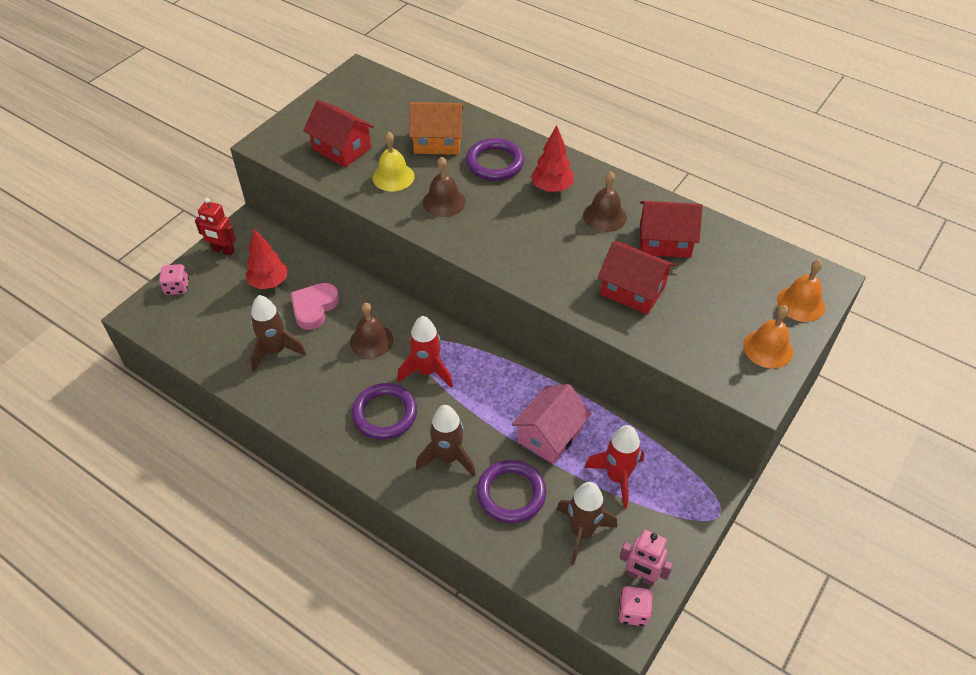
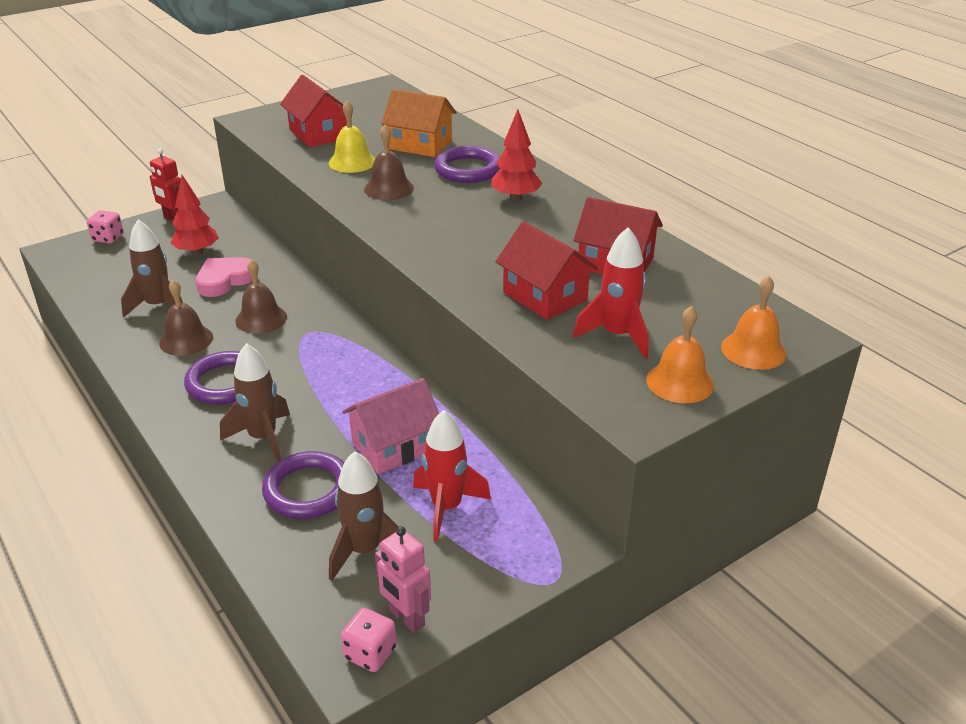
camera: 20 degrees right, 15 degrees down
(427, 371) = (299, 357): red rocket -> red rocket (617, 335)
(604, 216) = (559, 230): brown bell -> brown bell (186, 340)

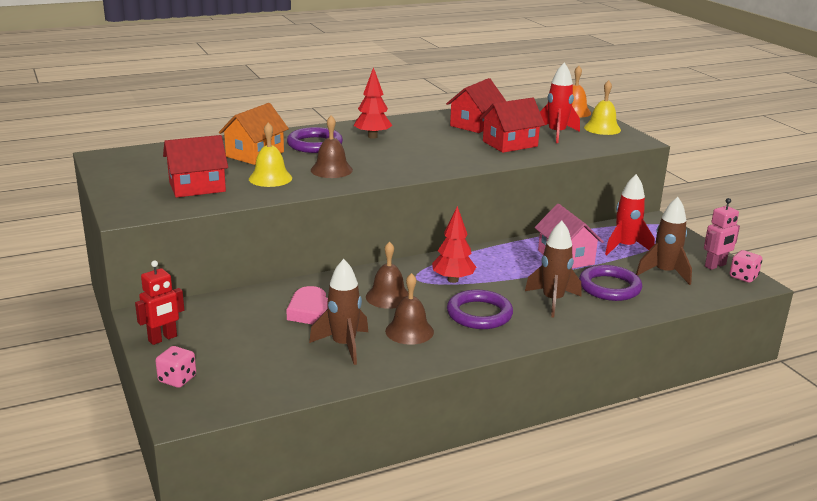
camera: 80 degrees left, 10 degrees down
(197, 252) = (247, 325): red tree -> red tree (453, 280)
(680, 382) = (602, 128): orange bell -> yellow bell

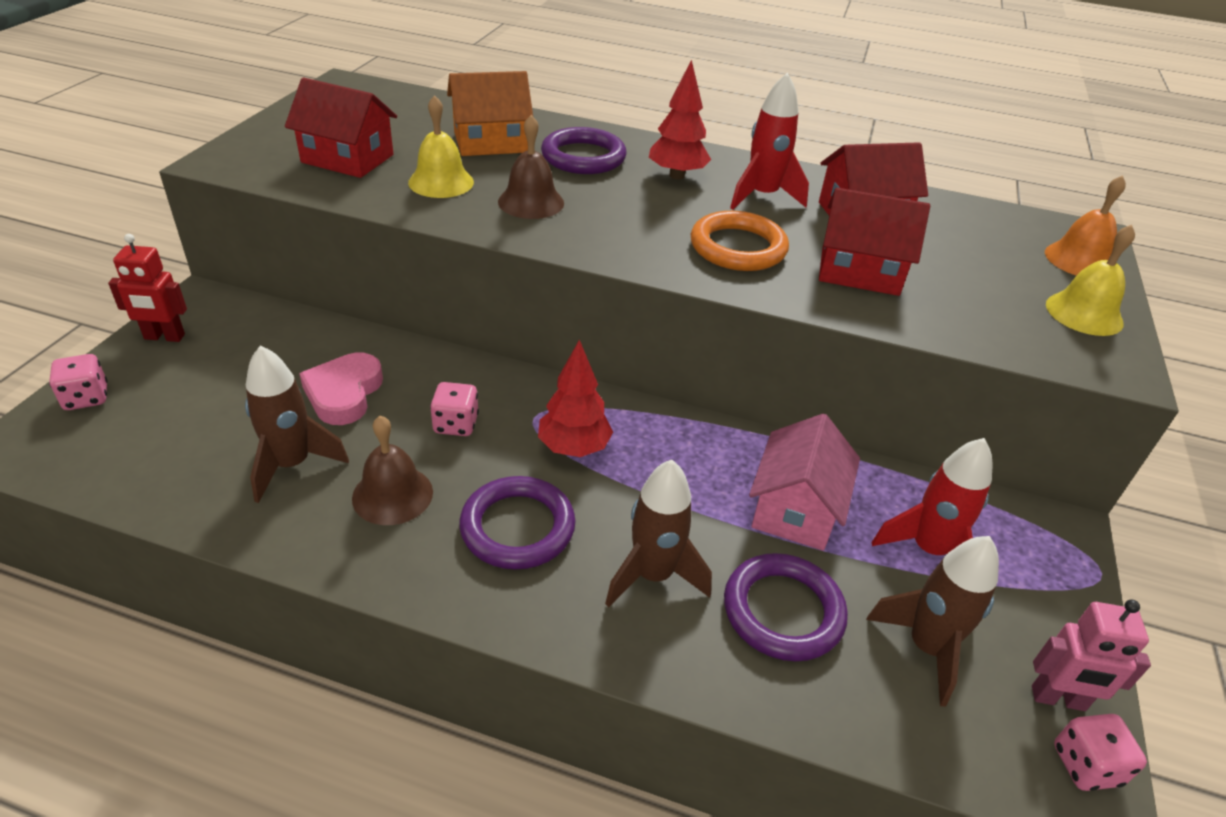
camera: 40 degrees right, 15 degrees up
(388, 297) = (456, 424): brown bell -> pink dice
(451, 153) = (738, 247): none -> orange ring
(556, 134) = (974, 288): red rocket -> red rocket (762, 197)

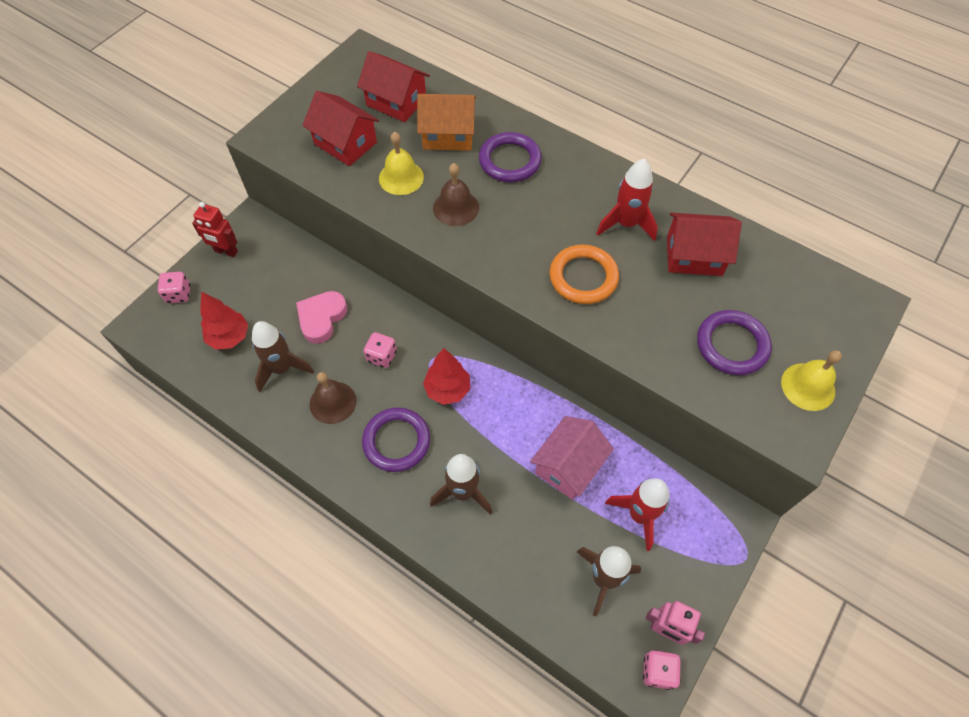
camera: 20 degrees right, 20 degrees up
(676, 175) = (571, 191): red tree -> red tree (229, 337)
(783, 611) = (529, 534): purple ring -> purple ring (732, 345)
(859, 271) = (661, 315): red house -> red house (396, 102)
(1079, 260) = (842, 331): orange bell -> none

